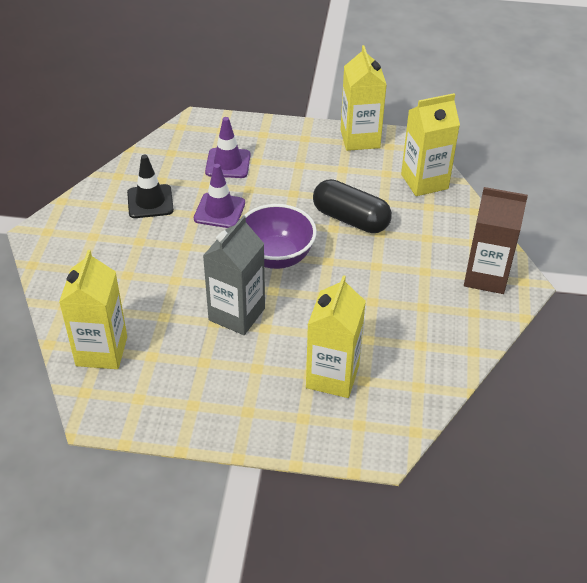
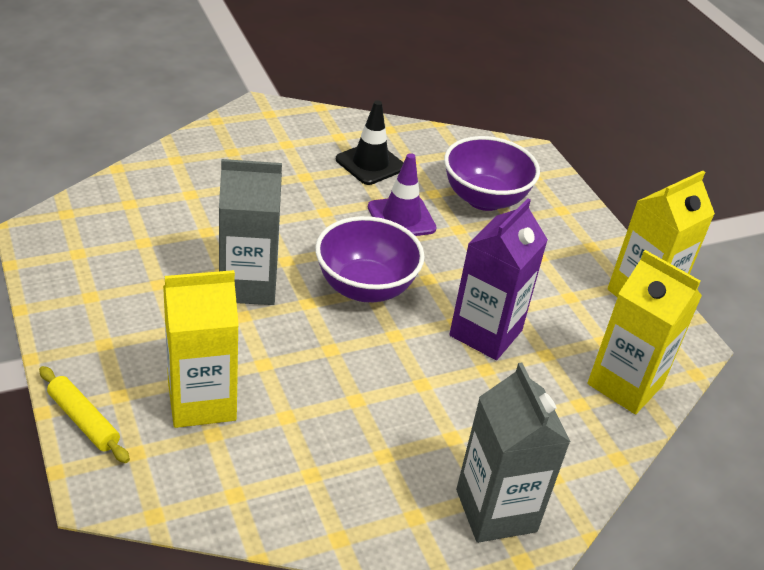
camera: 55 degrees right, 5 degrees down
(101, 351) = (128, 205): yellow carton -> none
(228, 163) = (484, 199): purple traffic cone -> purple bowl
(316, 444) = (83, 420): none -> yellow rolling pin
(350, 219) = (485, 333): black capsule -> purple carton
(486, 276) = (496, 510): brown carton -> grey carton

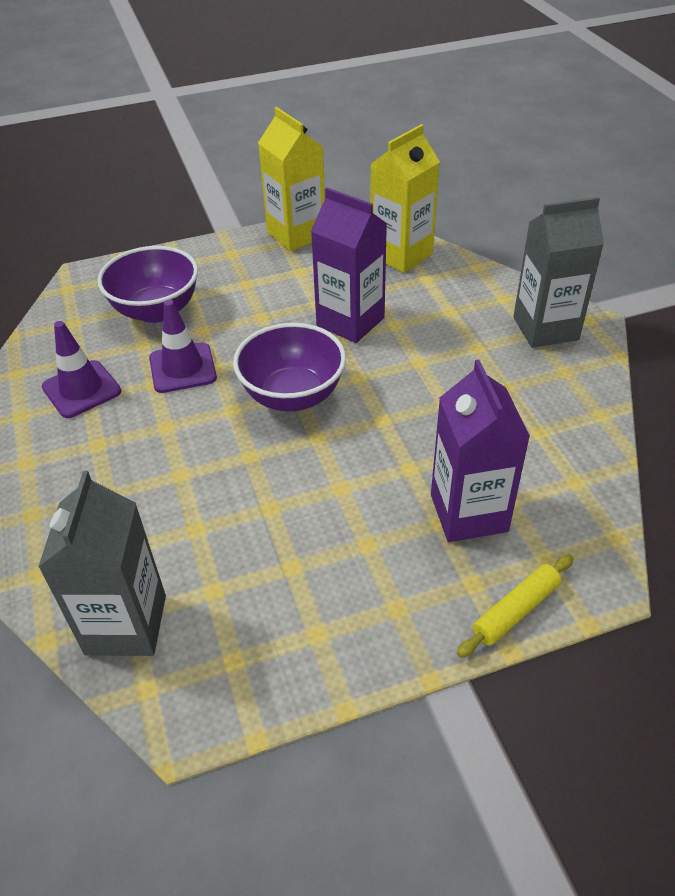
camera: 80 degrees left, 5 degrees up
(201, 401) = (468, 513): yellow carton -> purple carton
(248, 285) = (292, 485): grey carton -> grey carton (126, 624)
(370, 164) = (81, 389): black traffic cone -> purple traffic cone

